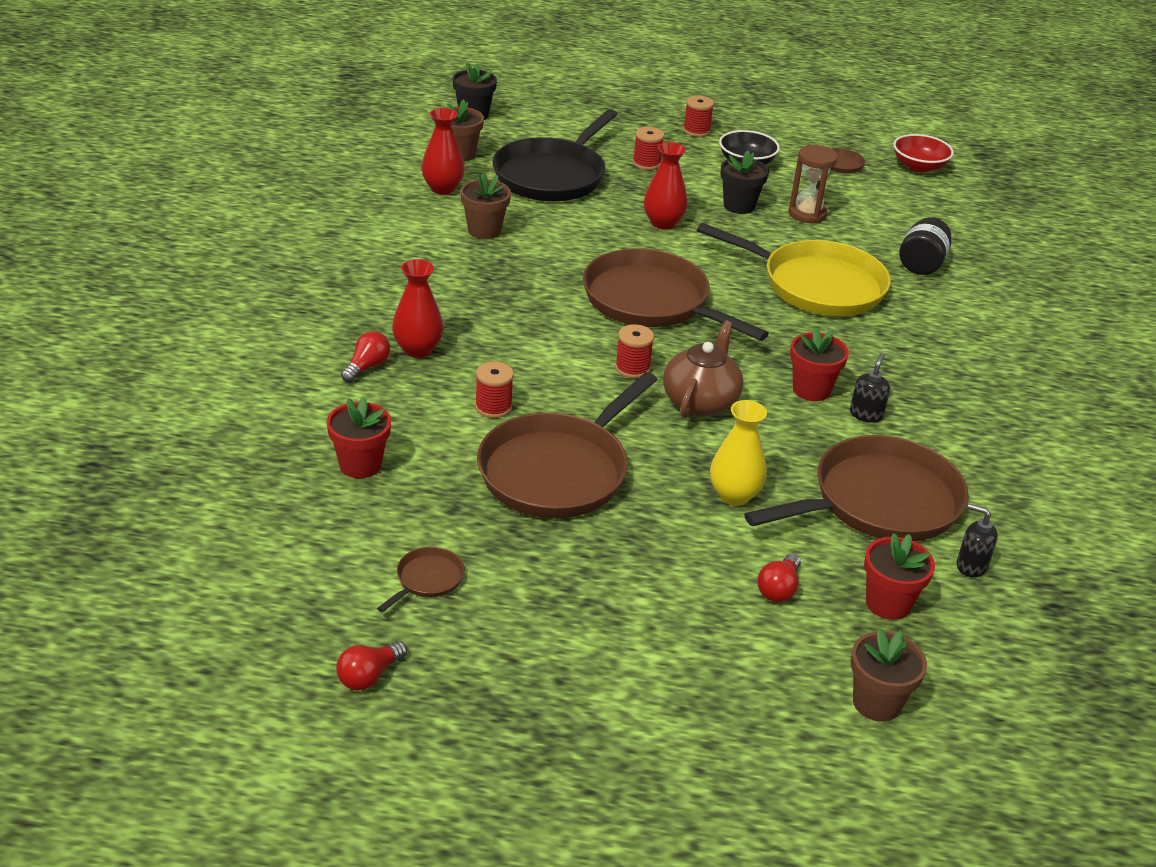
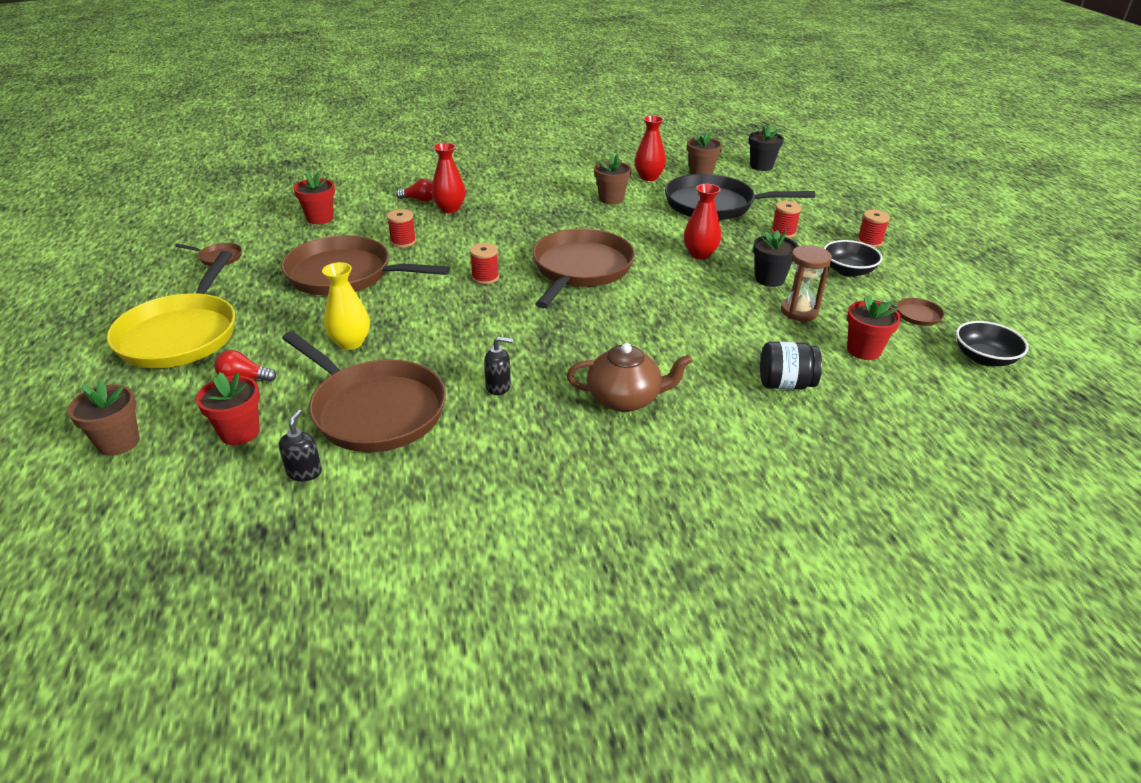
camera: 70 degrees right, 0 degrees up
(369, 676) = (130, 259): red light bulb -> none
(700, 401) = (463, 310): brown teapot -> brown teapot (625, 399)
(811, 390) = (515, 355): red flower pot -> red flower pot (863, 350)
(817, 285) = (682, 334): yellow pan -> yellow pan (181, 335)
(919, 166) = (984, 358): red bowl -> black bowl

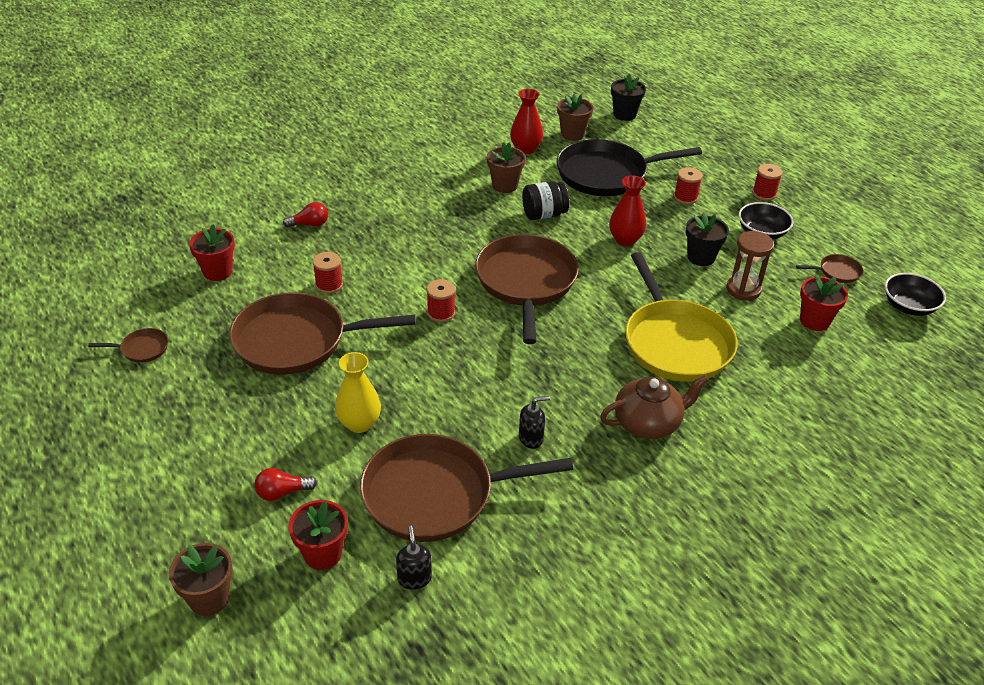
camera: 20 degrees left, 5 degrees up
(181, 335) = (176, 457): yellow pan -> yellow pan (675, 343)
(375, 410) = (434, 494): brown pan -> brown pan turned 150 degrees clockwise
(449, 209) = (349, 230): red vase -> none
(785, 384) = (770, 373): black jar -> black jar (544, 214)

